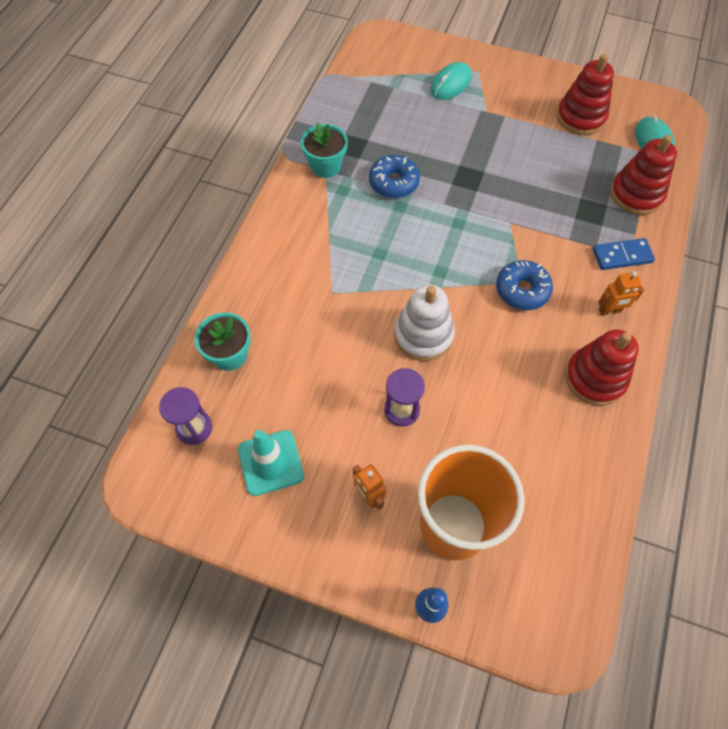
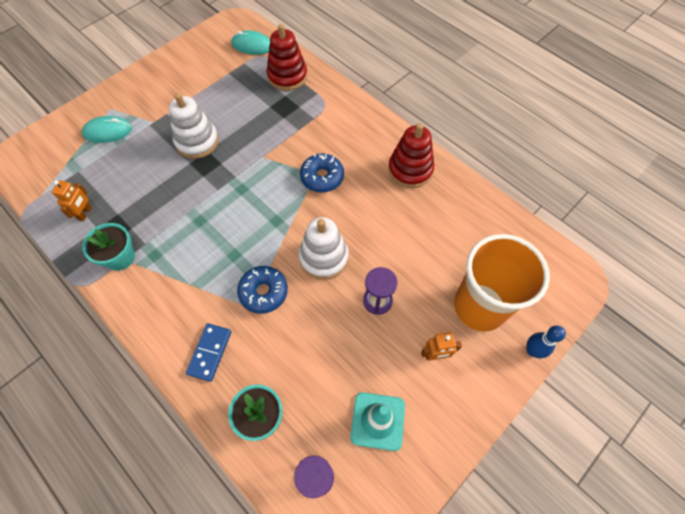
camera: 65 degrees left, 0 degrees up
(394, 182) = (174, 214): blue donut -> blue donut (263, 292)
(450, 83) = (108, 131): turquoise mouse -> turquoise mouse turned 75 degrees counterclockwise
(489, 158) = (197, 142): none -> white stacking toy
(580, 117) = (203, 72): red stacking toy -> none
(609, 311) = (366, 136): orange robot -> orange robot (85, 213)
(622, 256) = (329, 108): blue domino -> blue domino (210, 352)

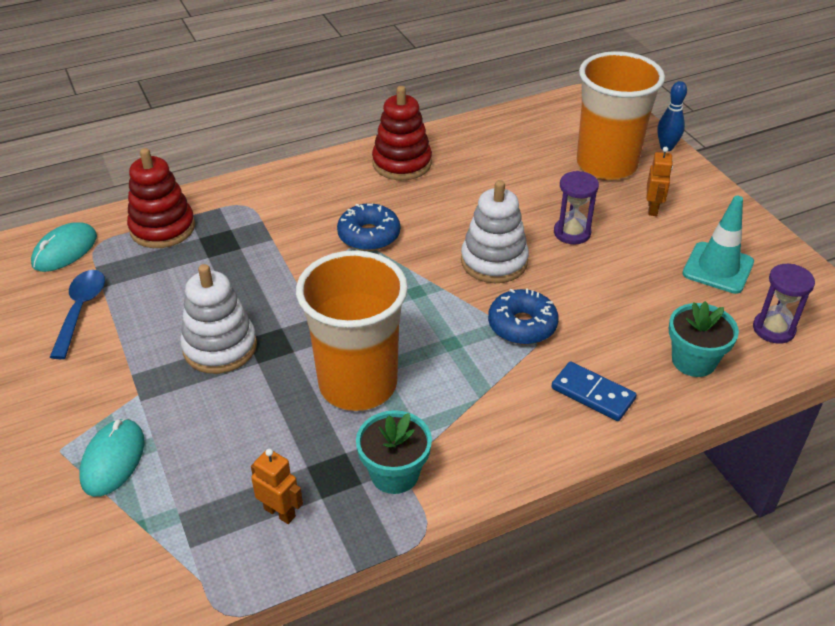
camera: 70 degrees left, 20 degrees down
(185, 217) = (358, 384): none -> orange cup
(207, 73) = (80, 310): none -> blue spoon

